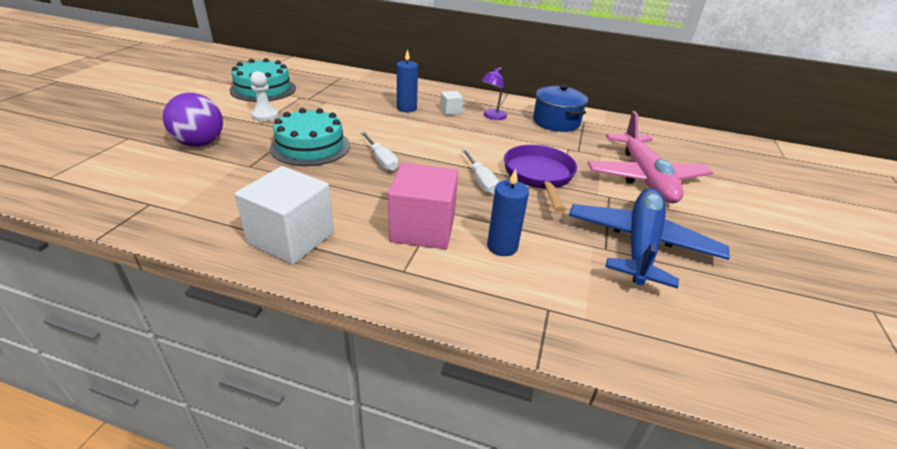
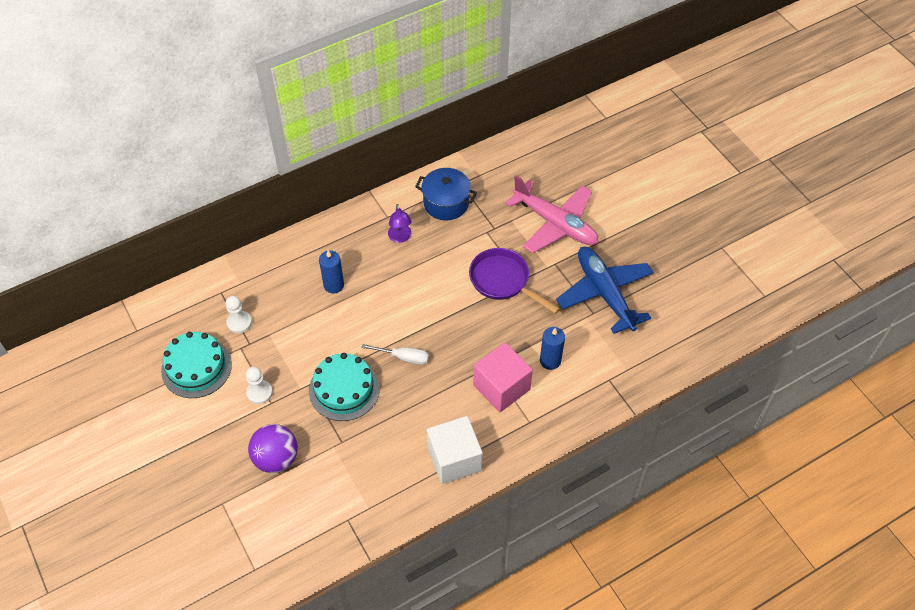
camera: 45 degrees left, 20 degrees up
(322, 90) = (239, 322): none -> white pawn
(450, 111) = (365, 258): white cube -> none
(480, 181) = (479, 318): white screwdriver -> none

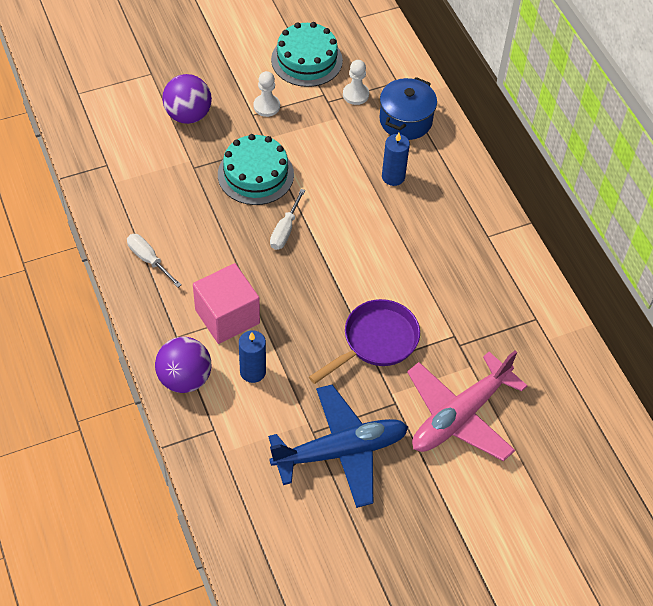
camera: 95 degrees right, 0 degrees up
(400, 237) = (454, 245): purple lamp -> none
(446, 203) = (504, 298): blue pot -> blue pot (405, 120)
(454, 459) = (149, 260): white cube -> white screwdriver
(568, 408) = (185, 378): none -> purple ball

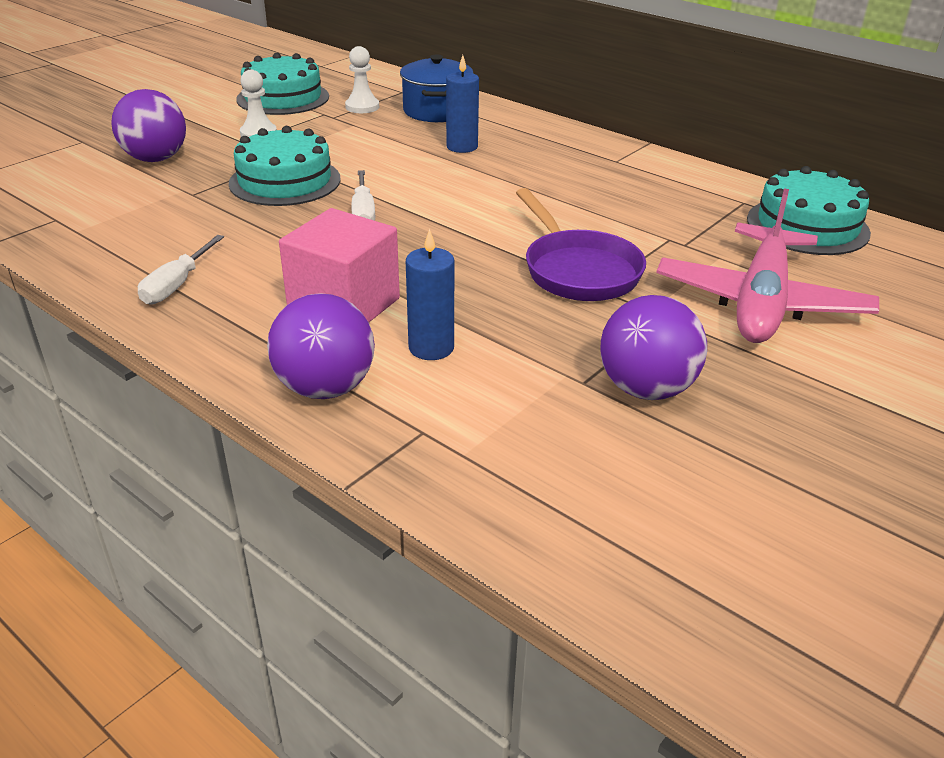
camera: 25 degrees left, 20 degrees down
(149, 260) = (177, 285): white screwdriver -> white screwdriver turned 90 degrees counterclockwise
(341, 451) = (646, 389): blue plane -> purple ball
(376, 342) = (578, 270): purple pan -> purple pan turned 135 degrees clockwise
(555, 361) = (807, 226): none -> turquoise cake

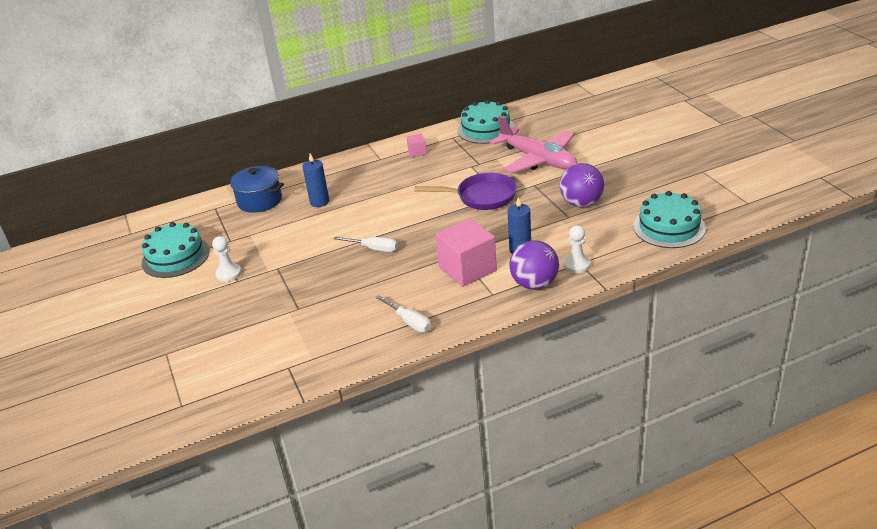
camera: 60 degrees left, 0 degrees up
(156, 159) = (230, 320): purple ball -> none
(285, 181) = (310, 271): turquoise cake -> turquoise cake (669, 227)
(362, 107) = (225, 227): white pawn -> white pawn (576, 265)
(665, 184) = (417, 152): none -> pink cube

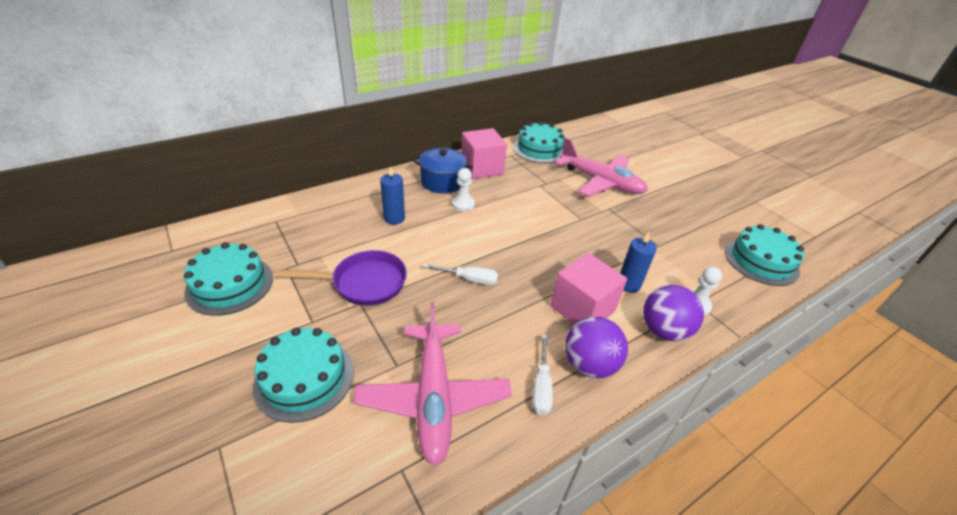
camera: 15 degrees left, 5 degrees up
(227, 316) = (304, 378): none -> turquoise cake
(228, 273) = (300, 310): white pawn -> white pawn (463, 204)
(259, 201) = (326, 214): blue pot -> blue pot (442, 182)
(321, 328) = (433, 397): none -> pink plane
(409, 321) = (541, 386): white screwdriver -> white screwdriver turned 60 degrees clockwise
(417, 152) = (482, 168): pink cube -> pink cube, size x2.17
(481, 197) = (563, 219): purple pan -> purple pan (364, 283)
(581, 203) = (664, 231): purple ball -> purple ball (589, 364)

